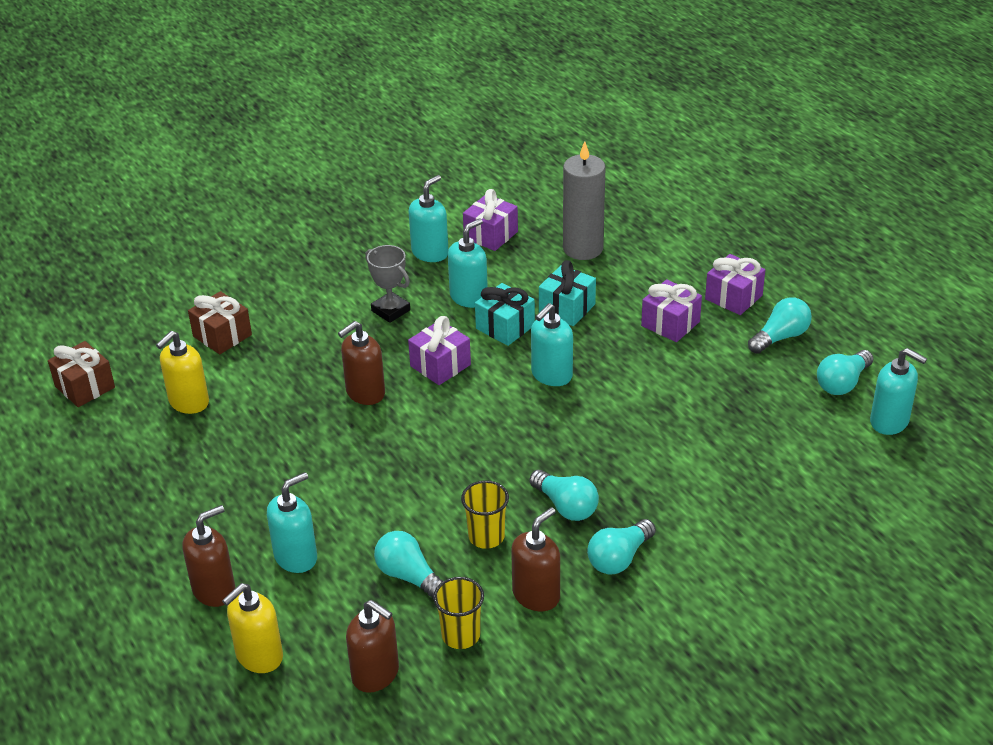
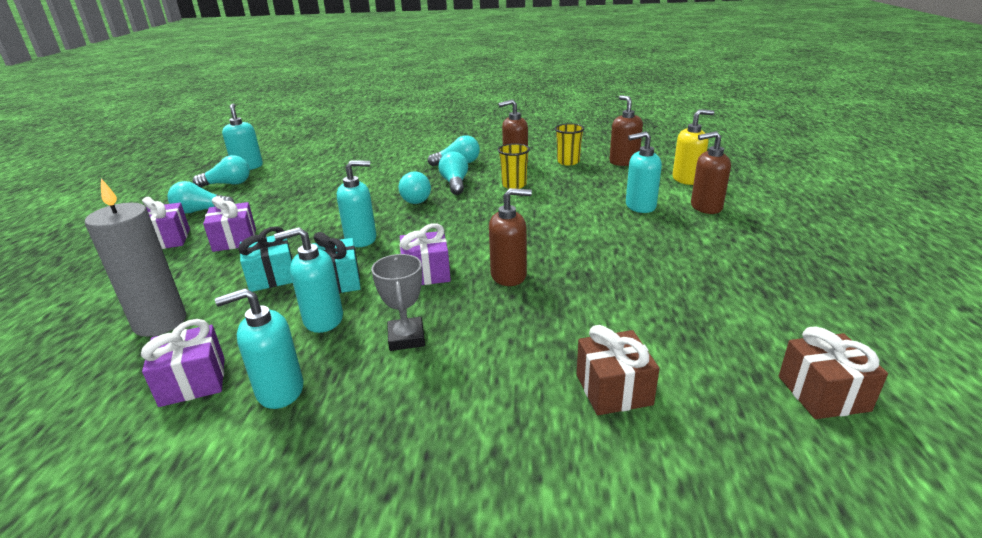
camera: 145 degrees left, 10 degrees down
(188, 402) = (686, 327): yellow soap dispenser -> none
(409, 576) = (575, 183): turquoise light bulb -> turquoise light bulb (415, 198)

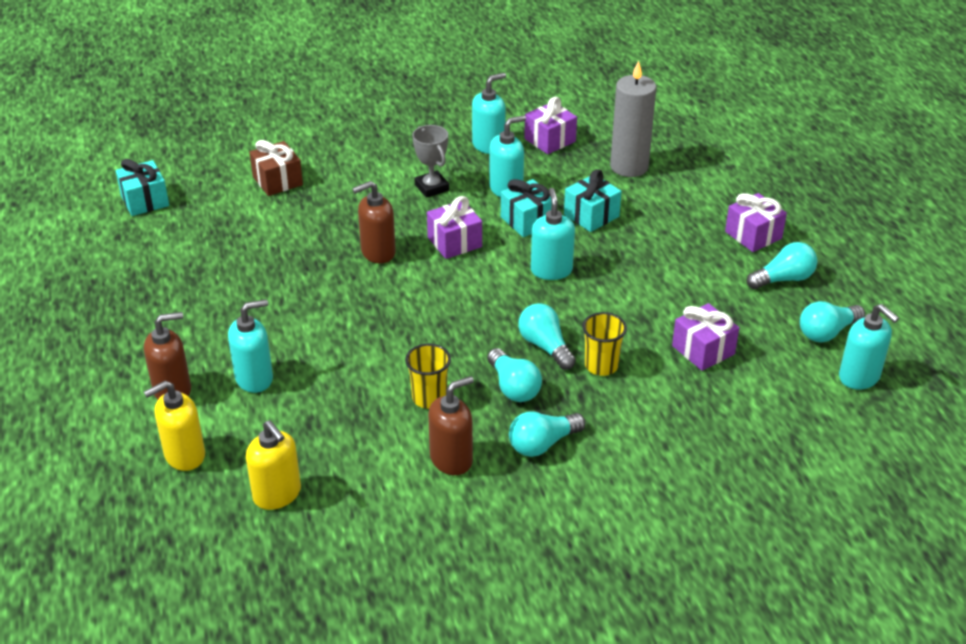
camera: 160 degrees right, 10 degrees up
(234, 240) = (682, 247): purple gift -> purple gift (703, 350)
(361, 239) = (551, 270): turquoise soap dispenser -> turquoise soap dispenser turned 120 degrees clockwise
(568, 162) = (367, 479): yellow cup -> yellow cup (601, 366)
(623, 162) = (277, 494): brown soap dispenser -> yellow soap dispenser
(823, 393) = (145, 201): brown gift -> turquoise gift

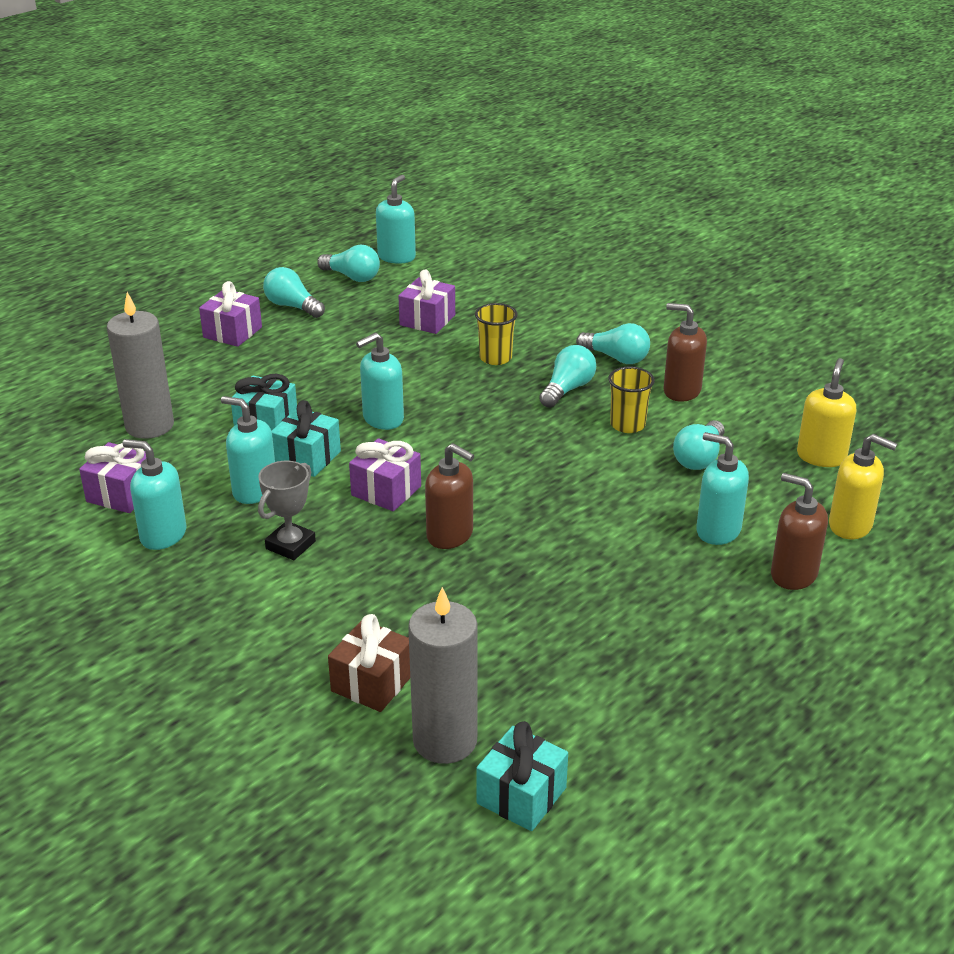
camera: 120 degrees left, 5 degrees down
(208, 190) = (445, 740): none -> grey candle
(545, 346) = (498, 390): turquoise light bulb -> turquoise light bulb (699, 458)

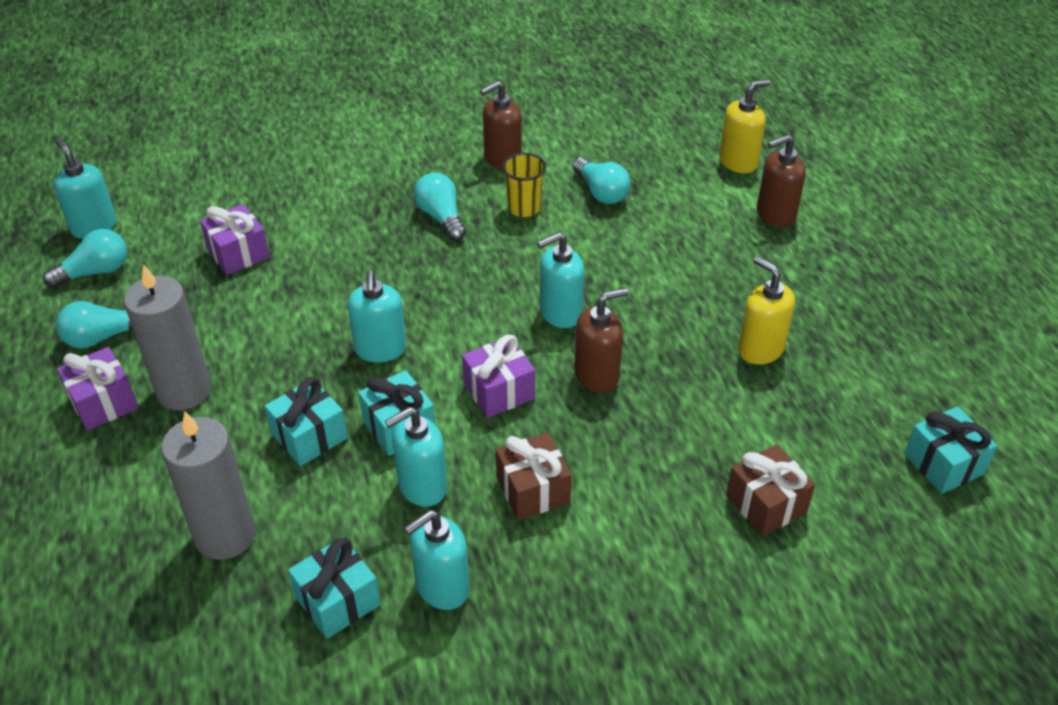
camera: 60 degrees left, 10 degrees up
(122, 494) = (337, 601): purple gift -> turquoise gift
(290, 545) = (533, 490): grey trophy -> brown gift
(445, 740) = (861, 484): grey candle -> grey candle (184, 391)
(495, 358) = (349, 238): yellow cup -> none
(616, 358) = (420, 170): turquoise light bulb -> none
(717, 531) = (699, 225): turquoise soap dispenser -> turquoise soap dispenser (560, 313)
(821, 456) = (647, 135): yellow soap dispenser -> yellow soap dispenser (760, 349)

